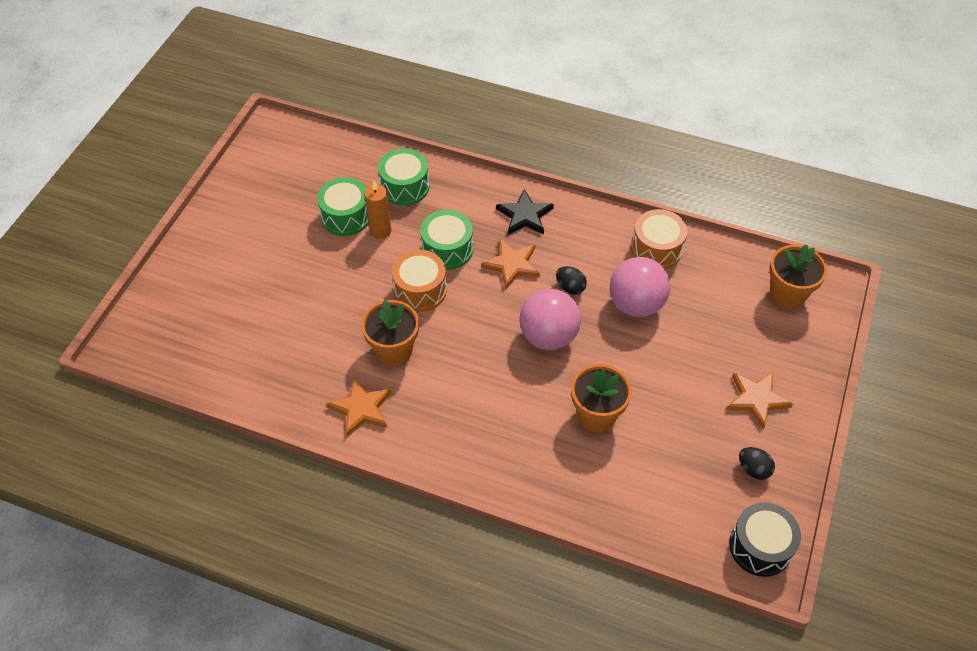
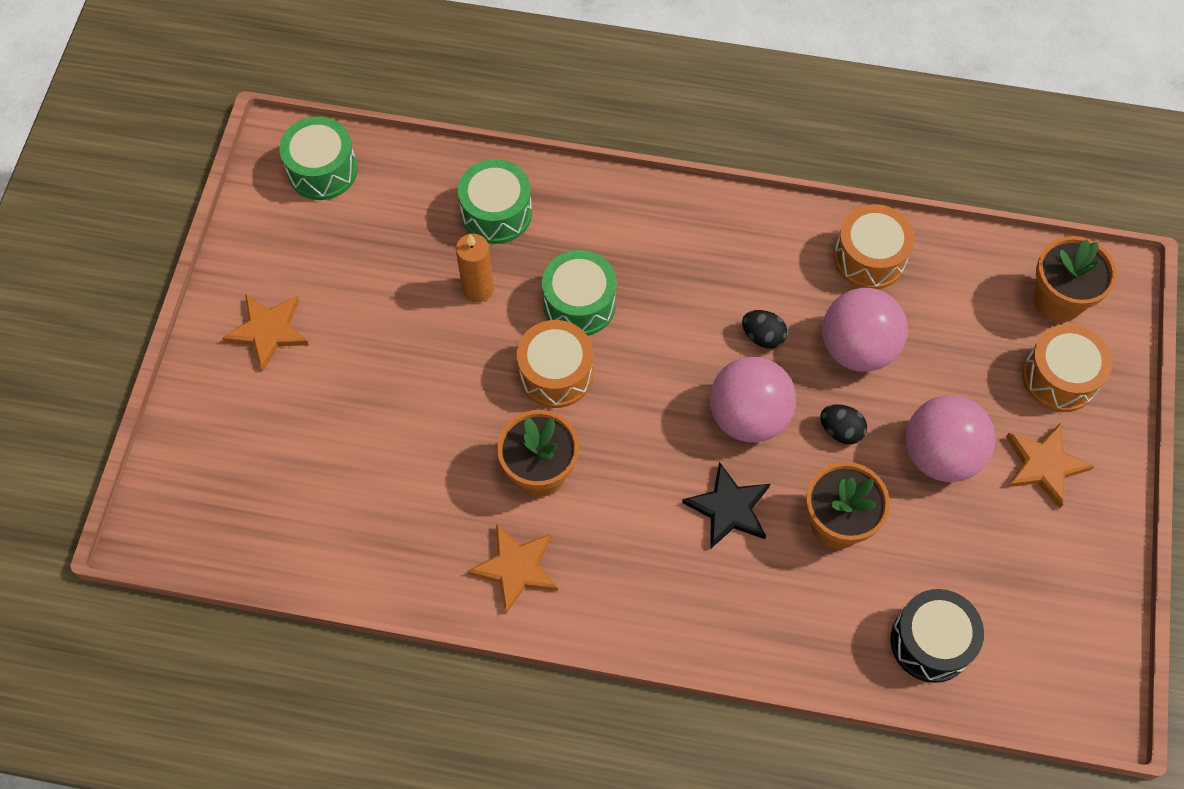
camera: 10 degrees left, 10 degrees up
(346, 216) = (423, 273): green drum -> green drum (322, 170)
(512, 265) = (675, 314): orange star -> orange star (268, 331)
(524, 215) = (676, 233): black star -> black star (729, 508)
(681, 381) = (940, 454): none -> pink ball
(753, 469) = (1057, 568): black egg -> black egg (840, 431)
(760, 547) = (1084, 677): black drum -> black drum (931, 642)
(779, 344) = (1059, 378): none -> orange drum

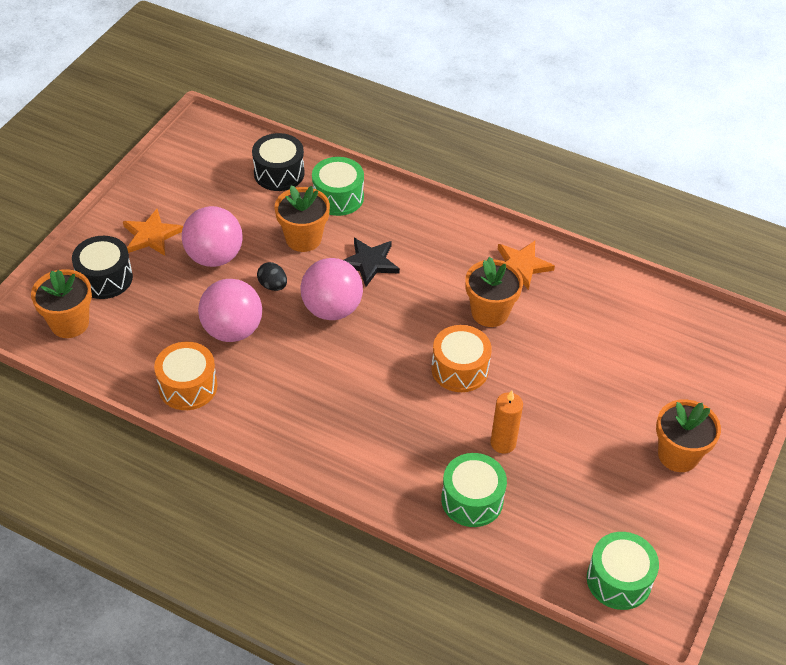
camera: 165 degrees left, 15 degrees down
(268, 331) = (678, 455): orange star -> orange flower pot
(579, 304) = (426, 412): green drum -> green drum (338, 197)
(762, 336) = (297, 354): black egg -> none
(1059, 378) = (105, 278): orange drum -> black drum

